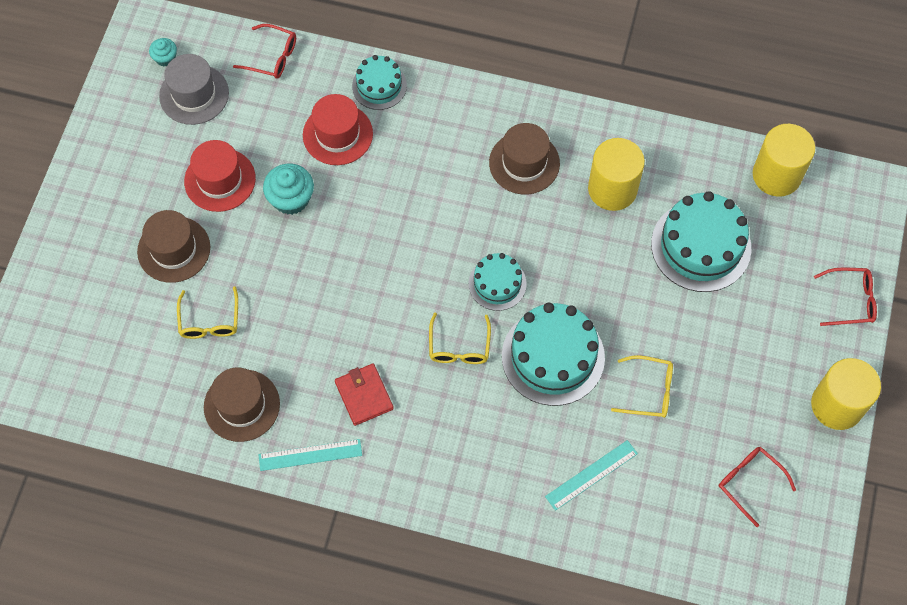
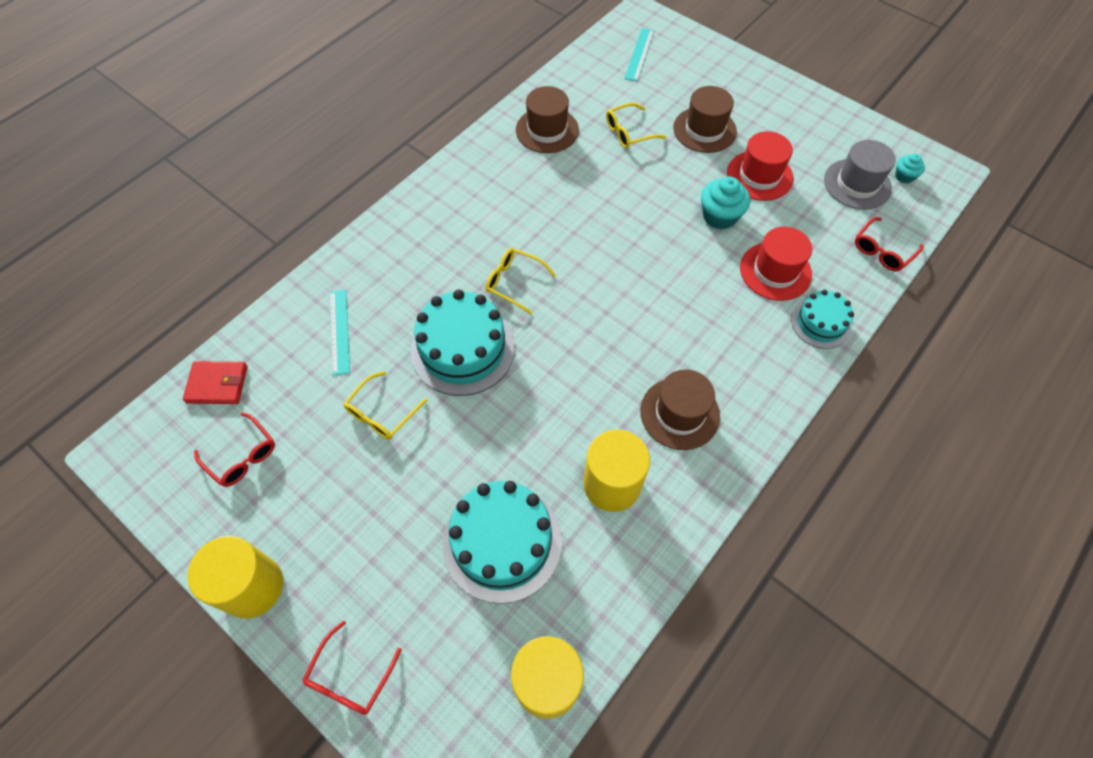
camera: 115 degrees right, 5 degrees down
(209, 321) = (629, 132): yellow glasses -> yellow glasses turned 45 degrees counterclockwise
(310, 455) = (482, 156): turquoise ruler -> turquoise ruler (639, 54)
(364, 395) = (510, 203): red wallet -> red wallet (217, 384)
(497, 283) = (559, 335): turquoise cake -> none
(749, 482) = (242, 456): red glasses -> red glasses turned 60 degrees clockwise

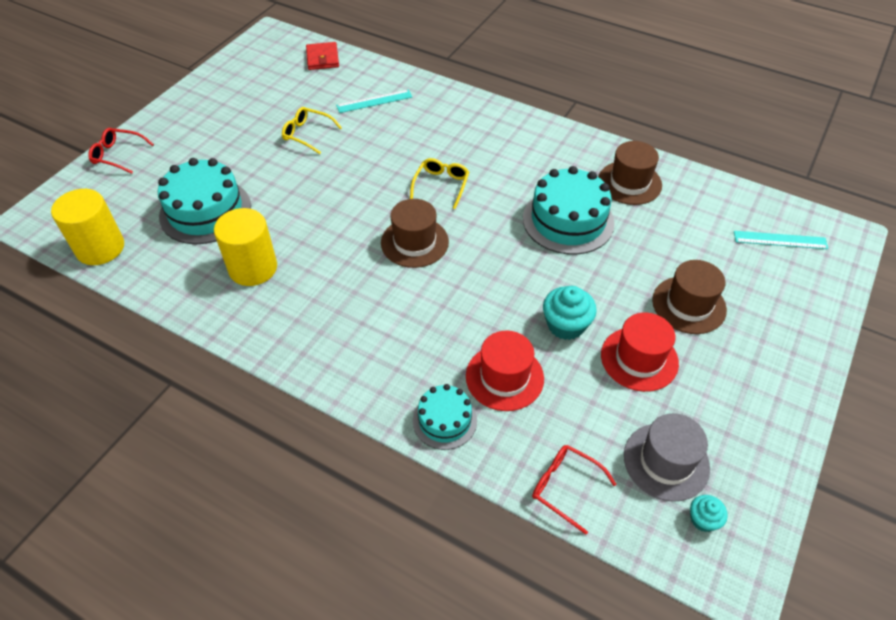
camera: 80 degrees right, 10 degrees down
(242, 456) = (269, 80): red glasses -> none
(252, 586) = (180, 104): yellow cylinder -> none
(463, 349) = (369, 166): turquoise cake -> turquoise cake (568, 220)
(629, 132) = (654, 242): yellow glasses -> none
(679, 413) = (323, 307): brown hat -> brown hat (414, 242)

